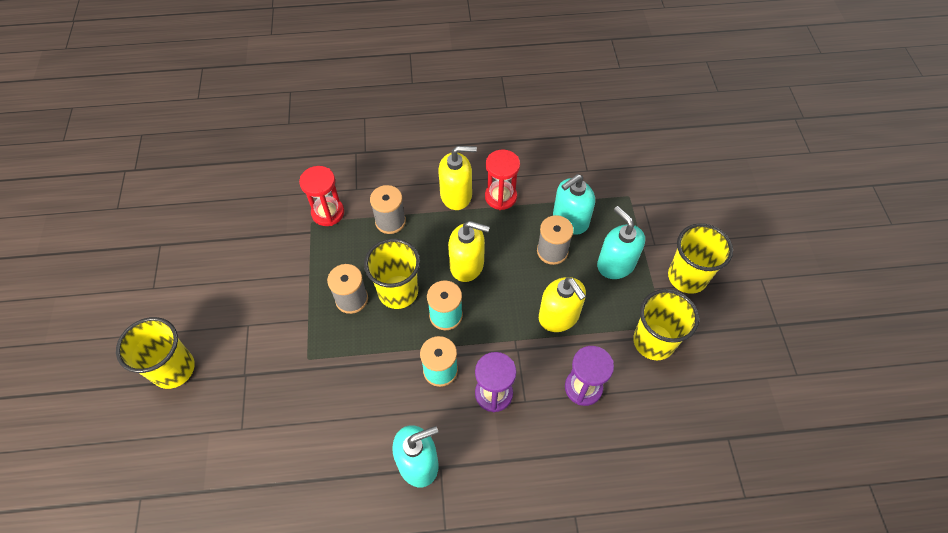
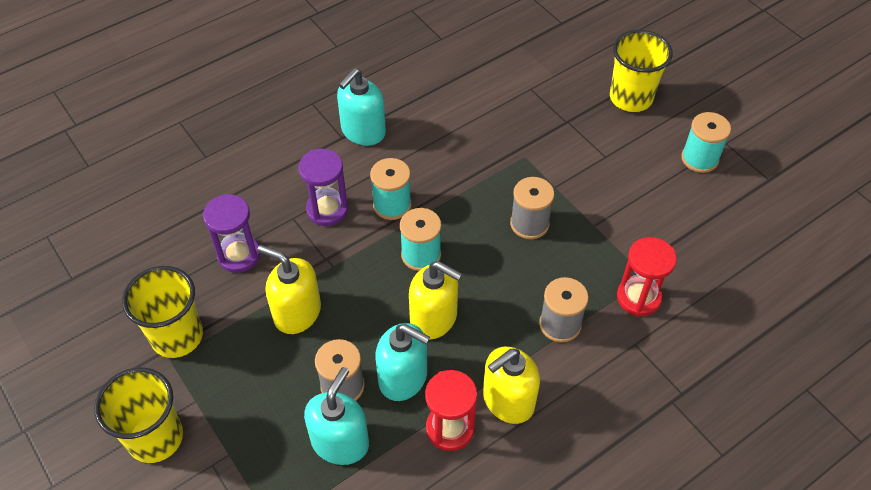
camera: 150 degrees right, 5 degrees down
(185, 285) = (699, 159): none -> turquoise spool
(398, 292) = (488, 253): yellow cup -> none
(467, 265) = (434, 318): yellow soap dispenser -> yellow soap dispenser turned 135 degrees counterclockwise
(615, 264) = (255, 409): turquoise soap dispenser -> turquoise soap dispenser (403, 378)

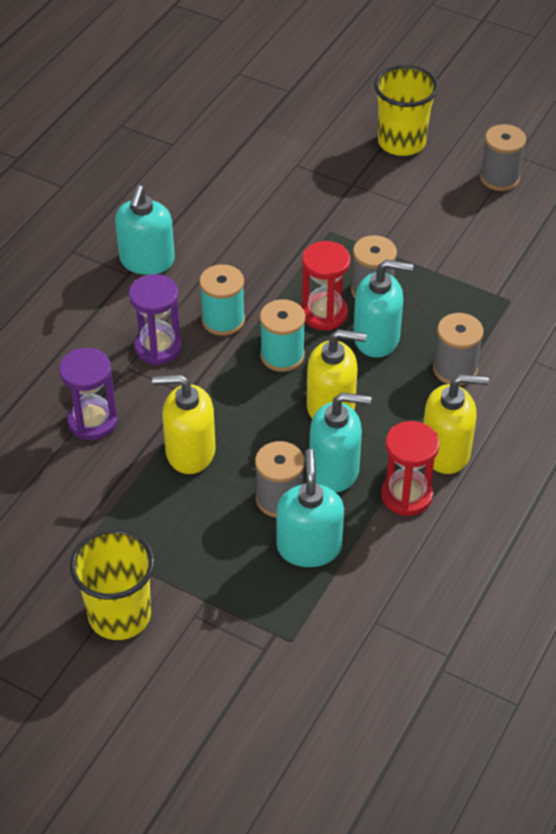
camera: 25 degrees left, 5 degrees down
(177, 336) = (78, 518): yellow cup -> none
(508, 400) = (446, 451): yellow soap dispenser -> yellow soap dispenser turned 120 degrees counterclockwise
(509, 269) = (377, 338): none -> turquoise soap dispenser
(638, 297) = (513, 320): red hourglass -> red hourglass (324, 314)
(699, 159) = (499, 178): turquoise spool -> grey spool

